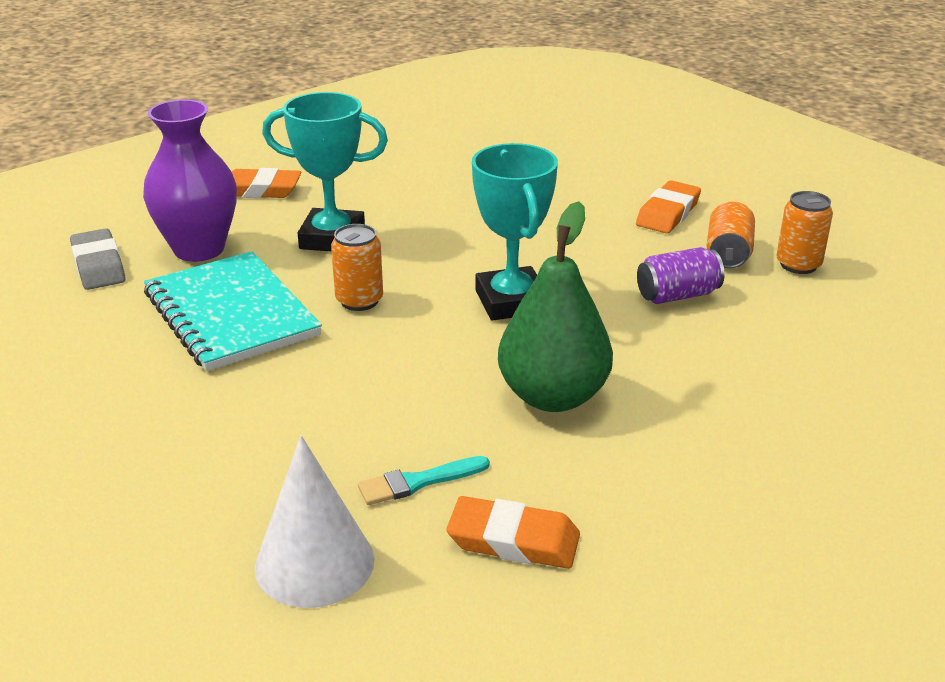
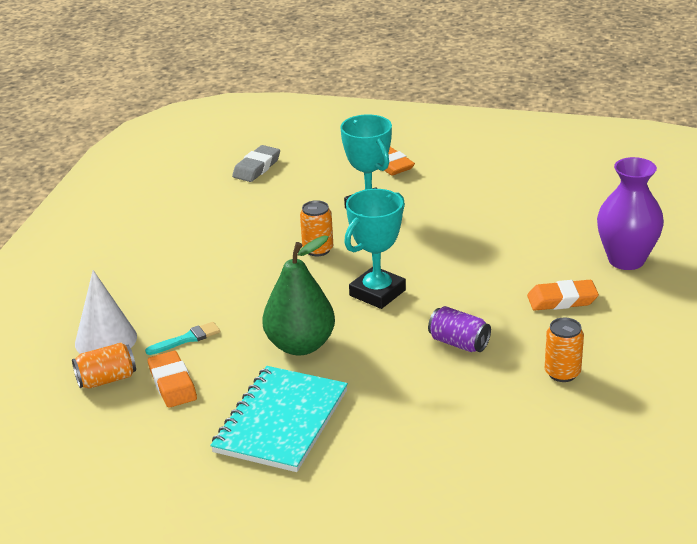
camera: 55 degrees right, 0 degrees up
(199, 249) = (306, 182): purple vase -> purple vase (626, 260)
(231, 314) = (260, 223): turquoise notebook -> turquoise notebook (281, 421)
(418, 482) = (187, 339): turquoise brush -> turquoise brush turned 120 degrees clockwise
(728, 254) = (538, 342): orange can -> orange can (106, 379)

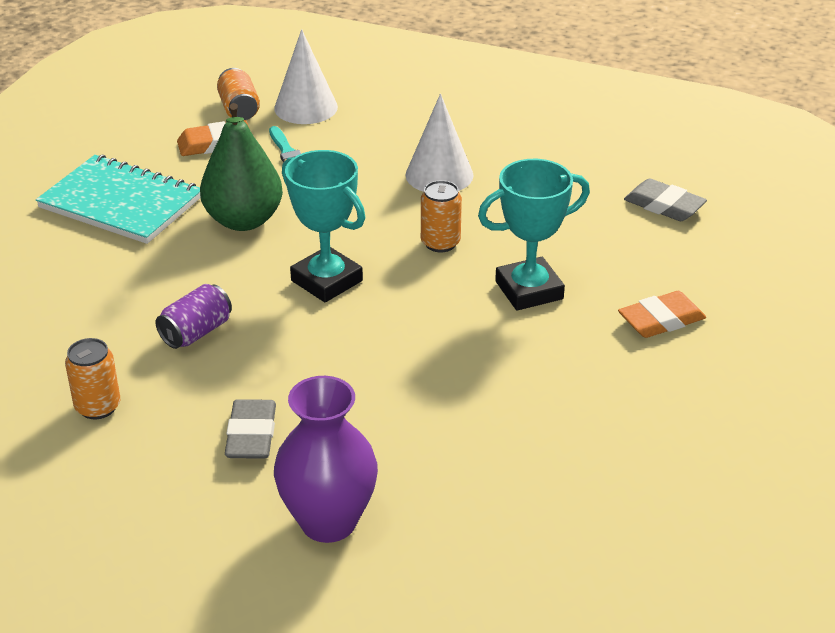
camera: 95 degrees right, 5 degrees up
(221, 259) = (439, 175): none -> white cone
(562, 300) = (251, 435): orange eraser -> grey eraser

